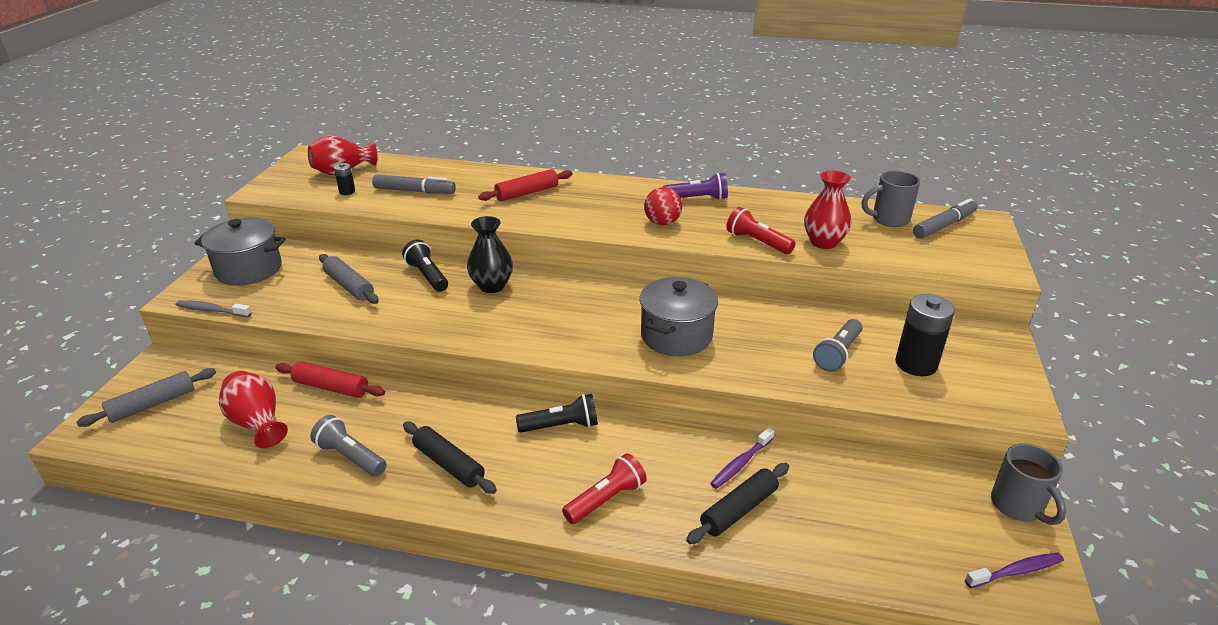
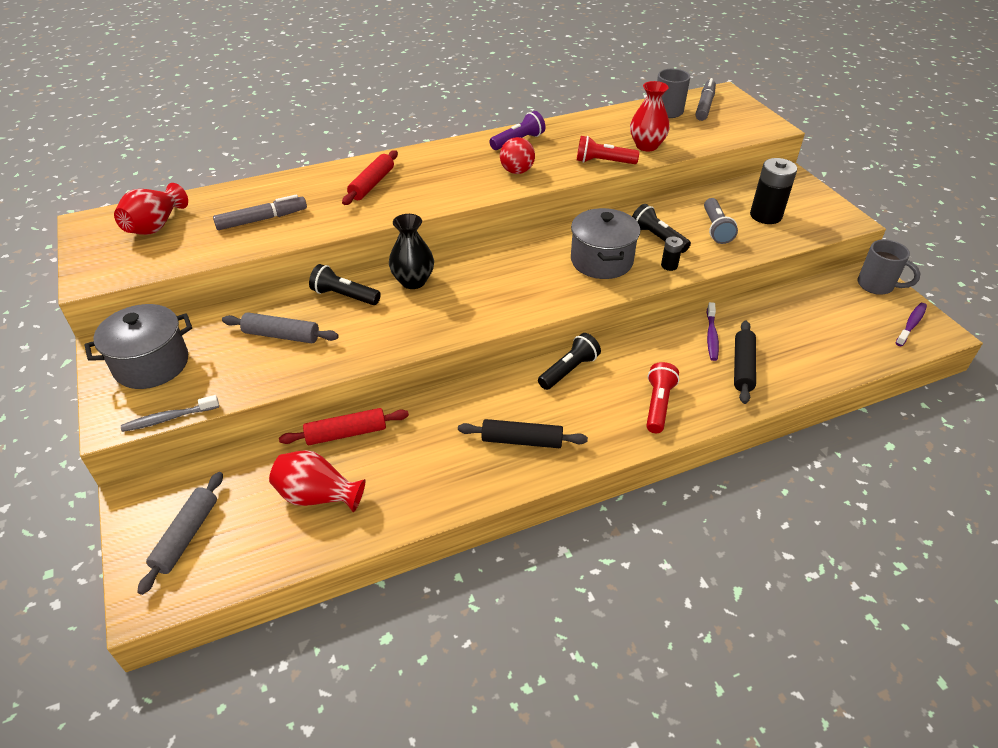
camera: 35 degrees left, 10 degrees up
(347, 191) = (191, 244): black battery -> black battery (669, 265)
(350, 457) = (437, 477): grey flashlight -> none
(760, 338) = (657, 238): none -> black flashlight

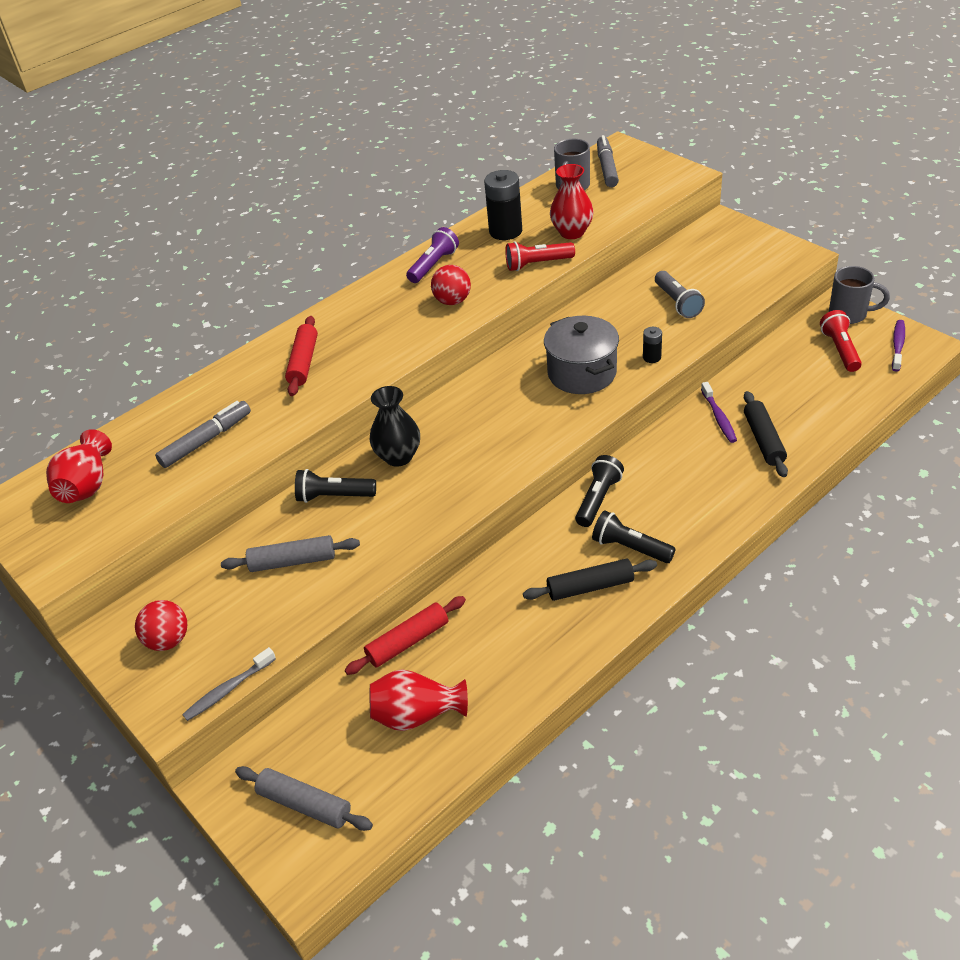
camera: 15 degrees left, 0 degrees up
(151, 364) = (168, 640): grey pot -> red ball
(186, 536) = (305, 804): grey rolling pin -> grey rolling pin turned 60 degrees counterclockwise
(657, 238) = (625, 330): black flashlight -> black flashlight (630, 548)
(658, 405) = (702, 505): red flashlight -> red flashlight (840, 349)
(765, 215) = (719, 273): black battery -> black battery (505, 231)

